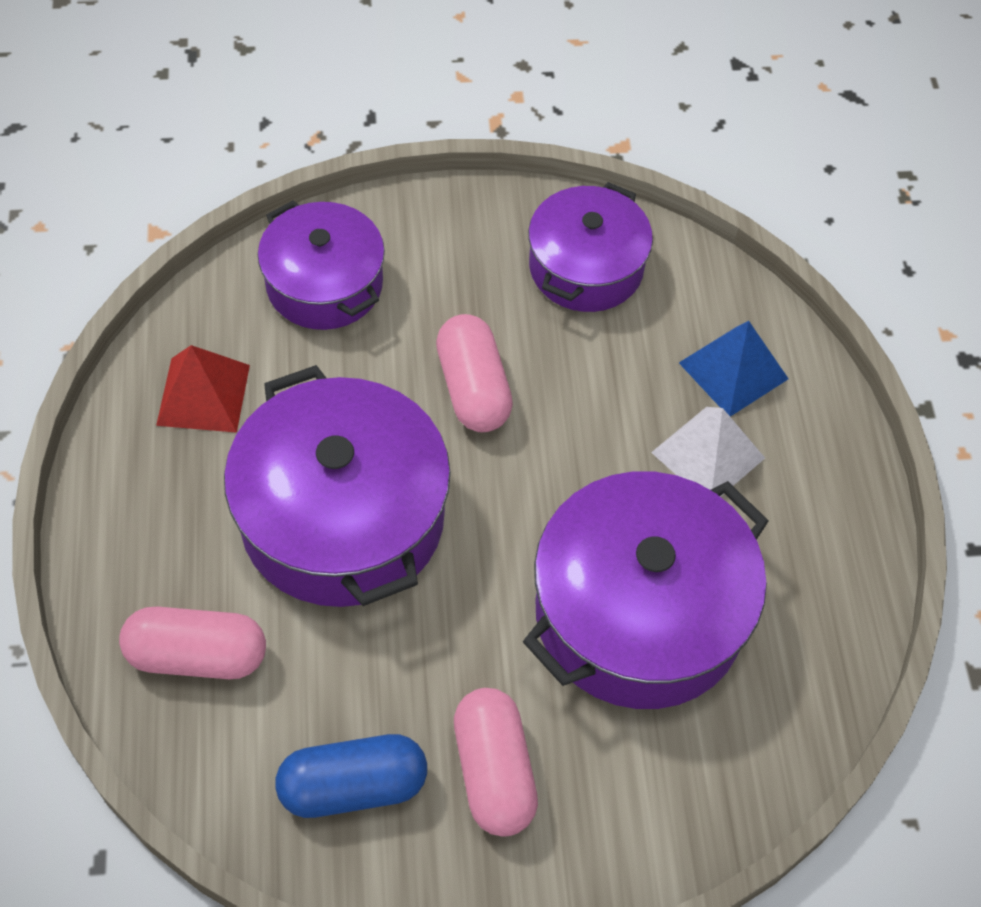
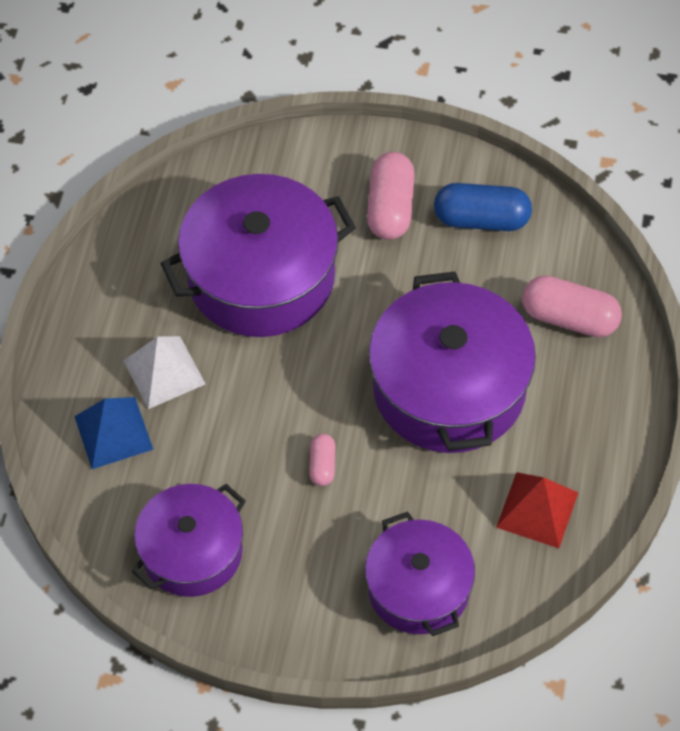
camera: 160 degrees left, 0 degrees up
(473, 388) = (322, 465): pink capsule -> pink capsule, size x0.53

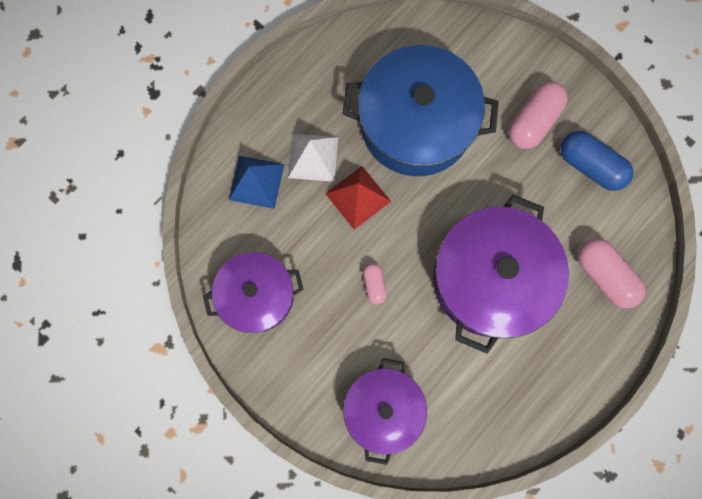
camera: 30 degrees right, 20 degrees up
(261, 277) = (416, 124): purple pot -> blue pot
(322, 465) = (374, 284): pink capsule -> pink capsule turned 45 degrees counterclockwise
(537, 509) = (494, 401): red pyramid -> red pyramid (358, 197)

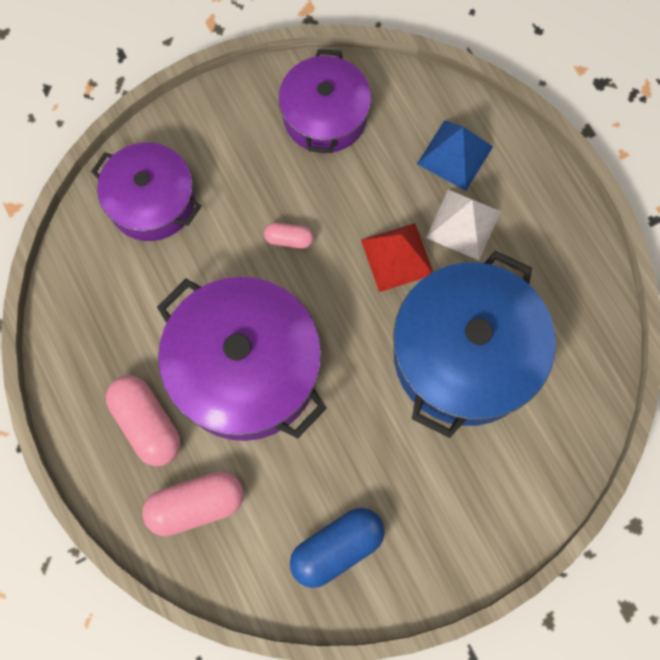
camera: 110 degrees right, 5 degrees down
(533, 121) = (420, 500): pink capsule -> pink capsule (147, 424)

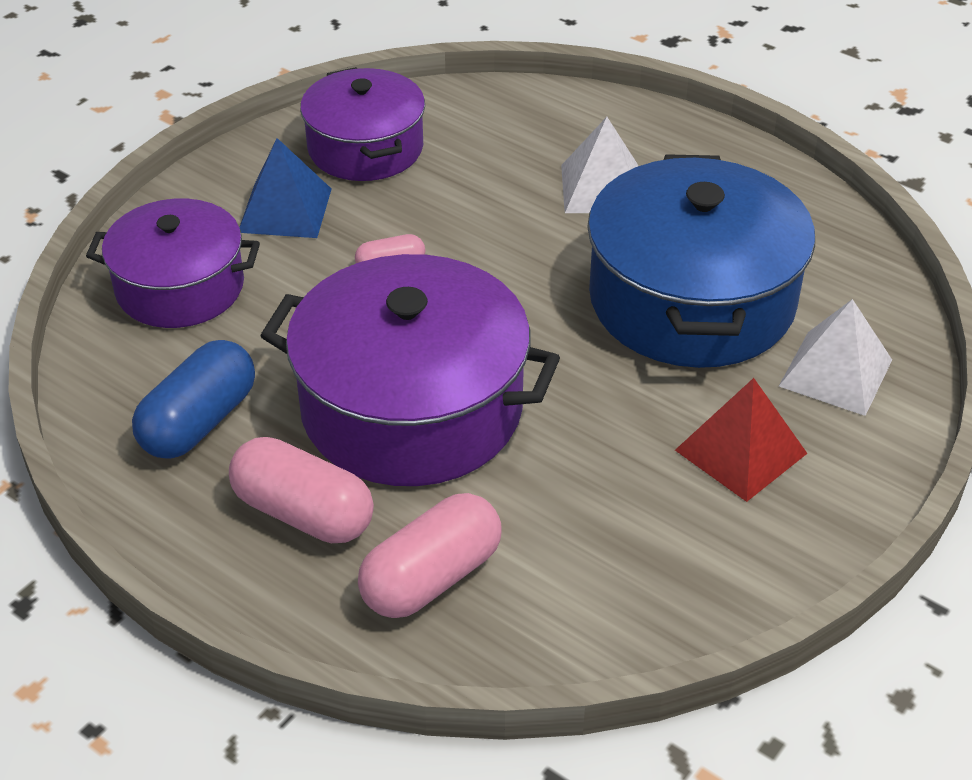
camera: 25 degrees left, 30 degrees down
(337, 548) = (666, 550): blue capsule -> blue capsule (199, 422)
(397, 257) = (541, 240): red pyramid -> red pyramid (741, 451)
(455, 155) = (548, 135): blue pyramid -> blue pyramid (285, 210)
(520, 459) = (835, 372): none -> white pyramid

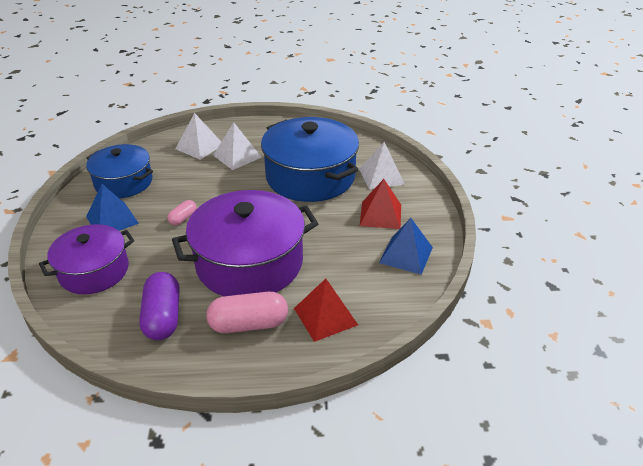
camera: 40 degrees left, 5 degrees down
(199, 422) = (163, 317): blue capsule -> purple capsule
(365, 148) = (124, 182): purple pot -> blue pot
(431, 578) = (325, 316): pink capsule -> red pyramid
(555, 136) = (199, 146): none -> white pyramid
(697, 558) = (406, 255): none -> blue pyramid

